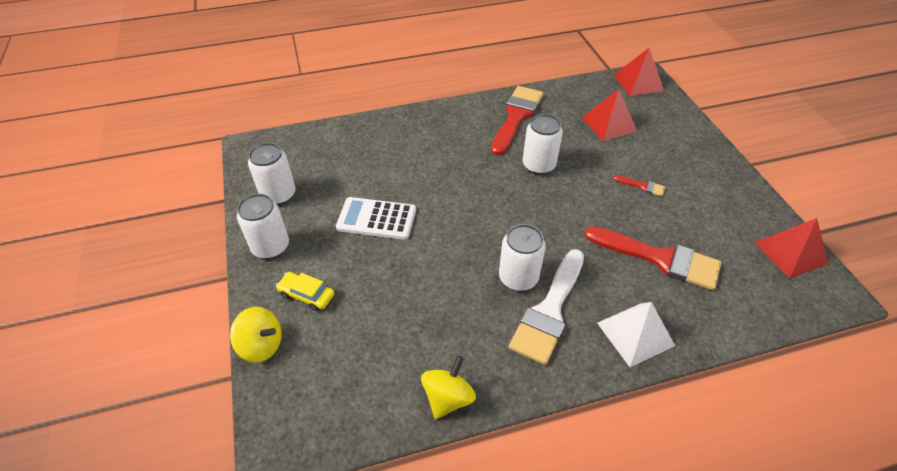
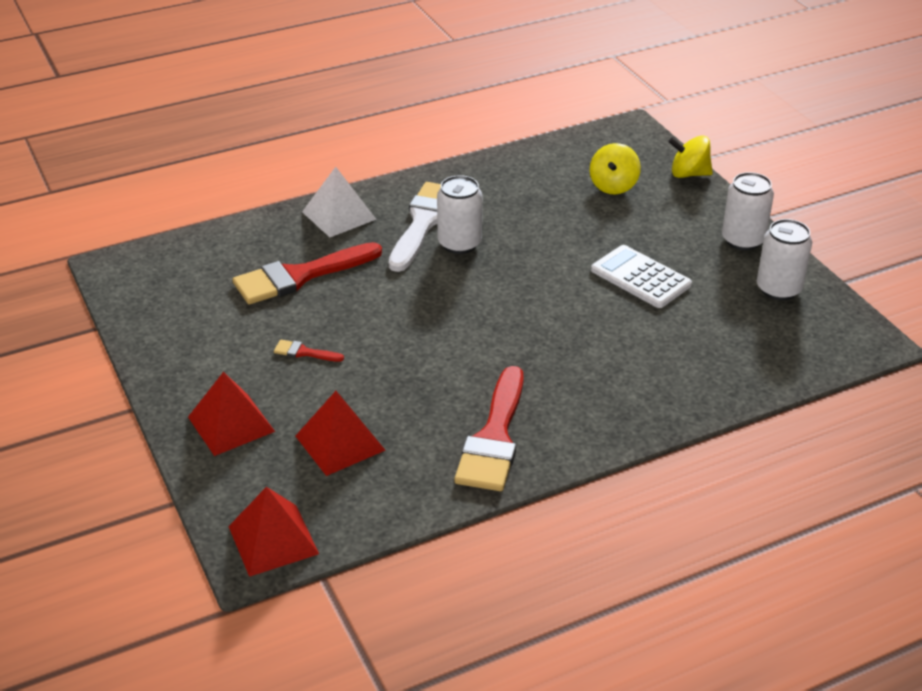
camera: 170 degrees right, 10 degrees down
(306, 295) = (673, 208): yellow car -> none
(376, 219) = (640, 278): white calculator -> white calculator turned 135 degrees counterclockwise
(448, 397) = (507, 163): yellow spinning top -> yellow spinning top (613, 186)
(538, 165) = (449, 364): white can -> none
(659, 258) = (300, 276): red brush -> red brush turned 45 degrees counterclockwise
(790, 252) = (141, 298): red pyramid -> red pyramid (231, 424)

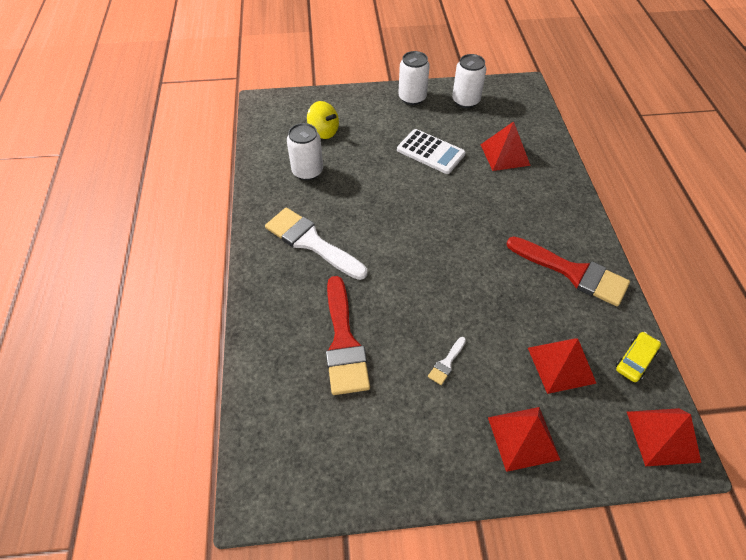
camera: 70 degrees left, 15 degrees up
(304, 352) = (446, 363): red brush -> white brush
(339, 215) = (272, 294): white pyramid -> none
(376, 508) = (635, 360): none -> yellow car
(459, 243) = (349, 229): white can -> white can (307, 171)
(640, 278) = (430, 152): white calculator -> white calculator turned 120 degrees counterclockwise
(686, 345) = (504, 154): none -> red pyramid
(689, 174) = (330, 95): yellow spinning top -> none

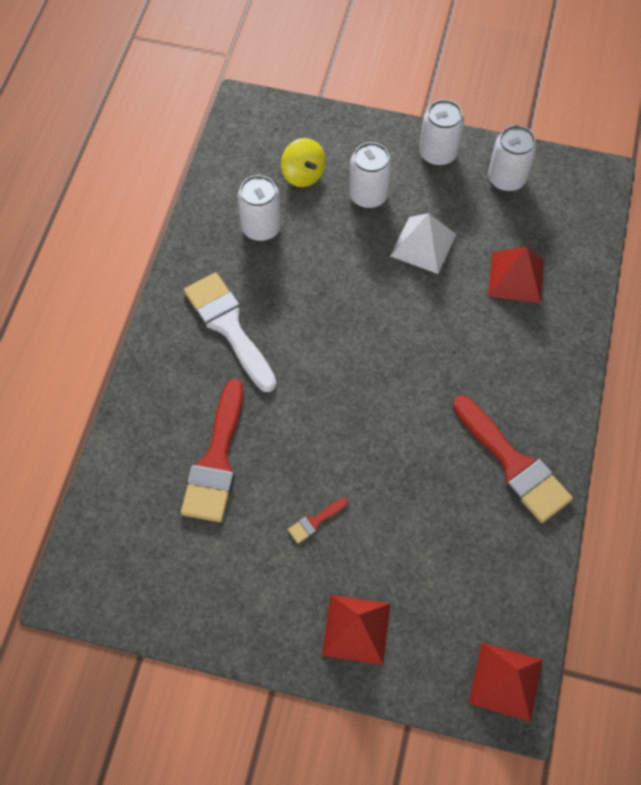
camera: 20 degrees right, 10 degrees up
(376, 132) = (368, 195): none -> white can
(430, 152) = (423, 245): white calculator -> white pyramid
(446, 363) = (315, 521): white brush -> red brush
(561, 365) = (439, 567): red pyramid -> none
(635, 360) = (525, 591): yellow car -> none

